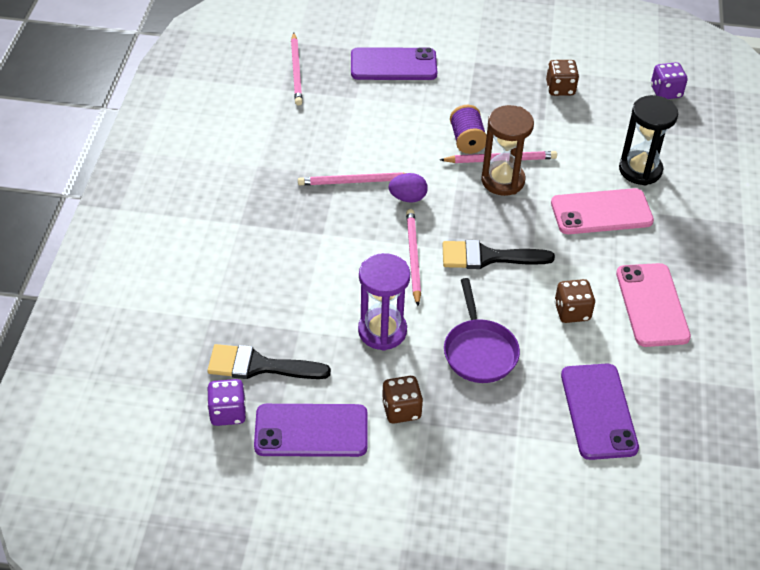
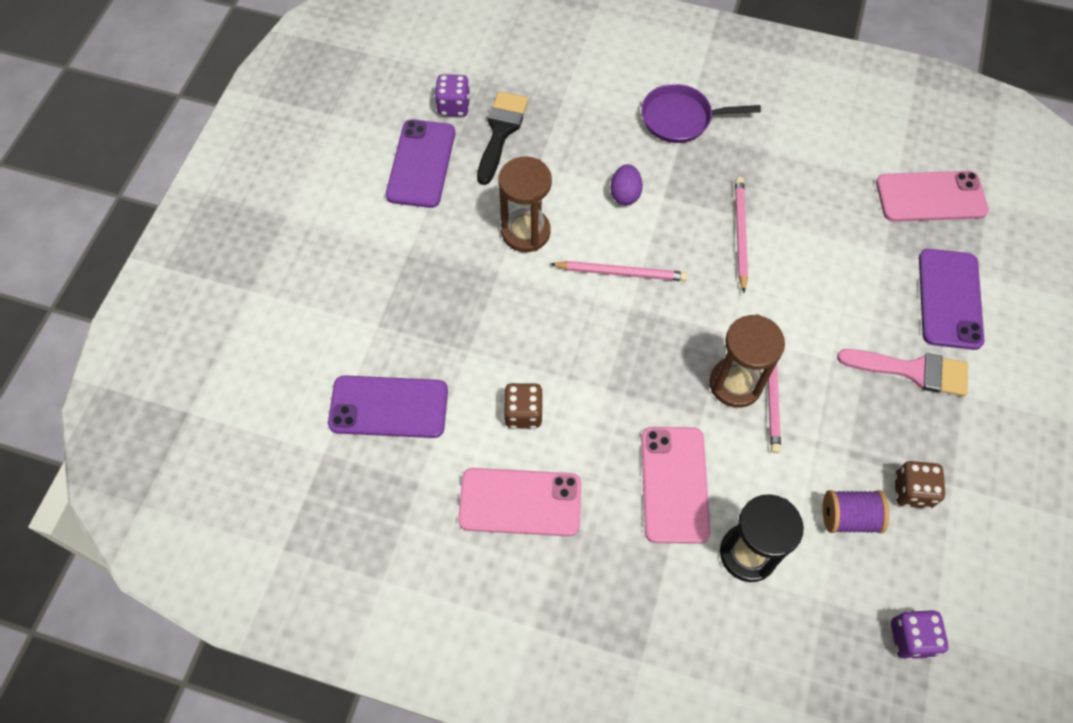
camera: 100 degrees right, 15 degrees up
(296, 71) = (930, 197): pink pencil -> pink phone
(382, 331) = (526, 232): purple hourglass -> brown hourglass
(401, 410) = (428, 235): brown dice -> none
(408, 198) = (711, 280): purple egg -> purple egg (625, 194)
(462, 85) = (912, 371): none -> pink brush
(467, 140) = (807, 358): purple spool -> purple spool (848, 517)
(479, 351) = (486, 312): purple pan -> purple pan (681, 118)
(488, 257) = (614, 344): black brush -> none

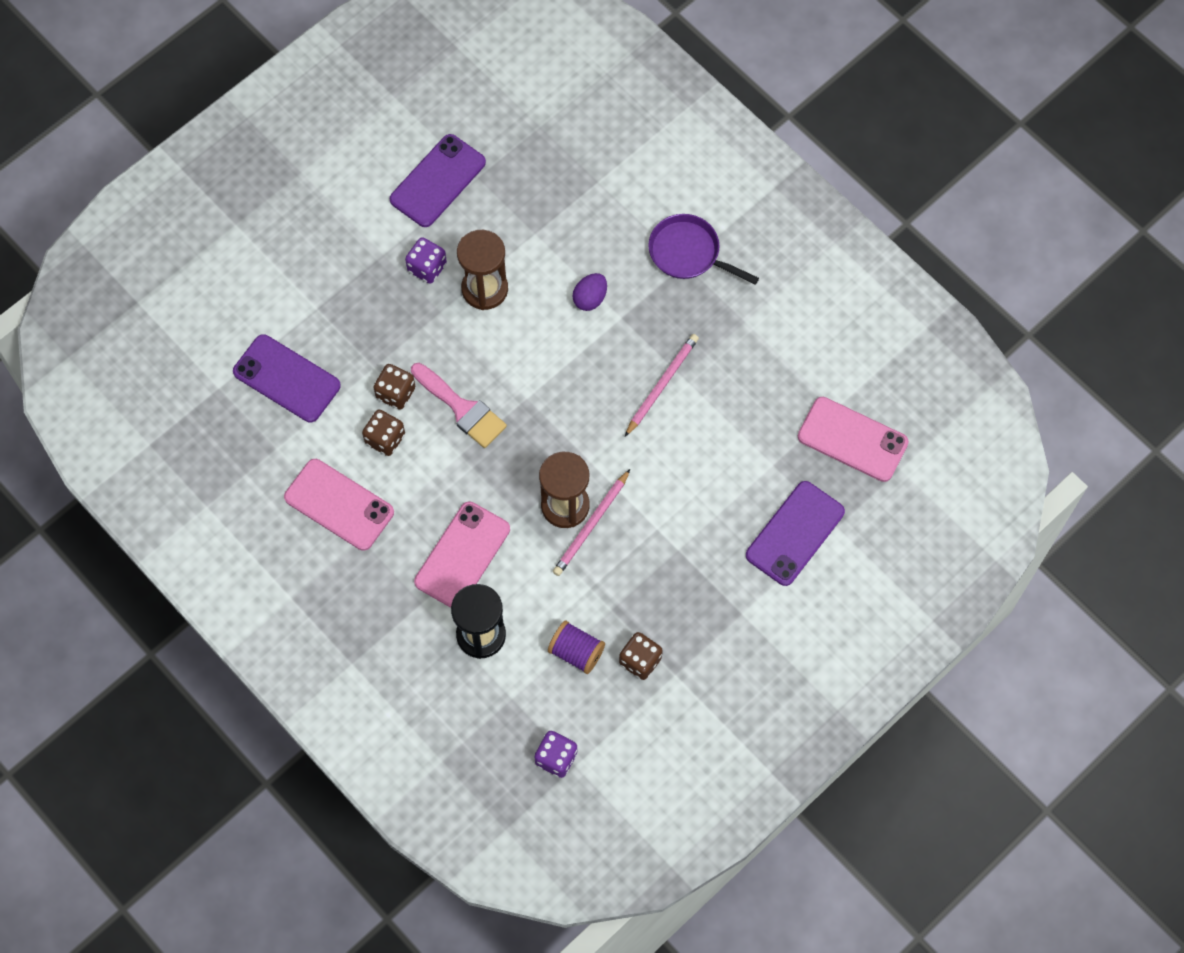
camera: 30 degrees right, 5 degrees up
(454, 106) = (499, 140): purple dice -> purple dice (427, 267)
(501, 132) = (523, 185): black brush -> none
(505, 365) = (396, 393): none -> brown dice
(621, 272) = (539, 366): pink pencil -> none
(912, 371) = (715, 573): pink brush -> pink brush (462, 408)

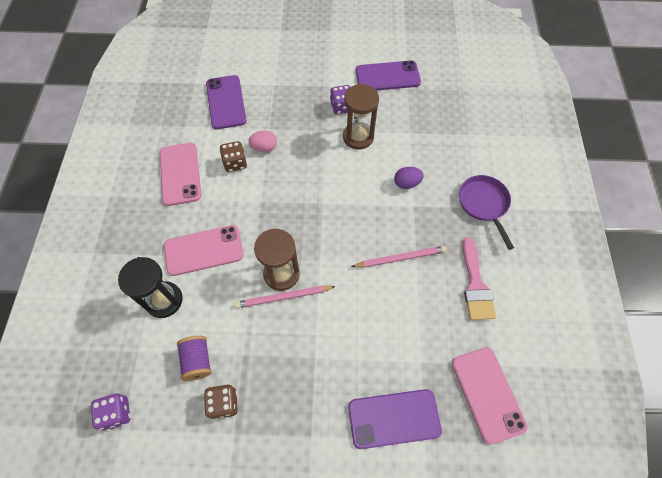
camera: 45 degrees right, 5 degrees down
(396, 393) = (264, 147): brown dice -> pink egg
(462, 408) = (286, 180): pink brush -> pink brush (475, 285)

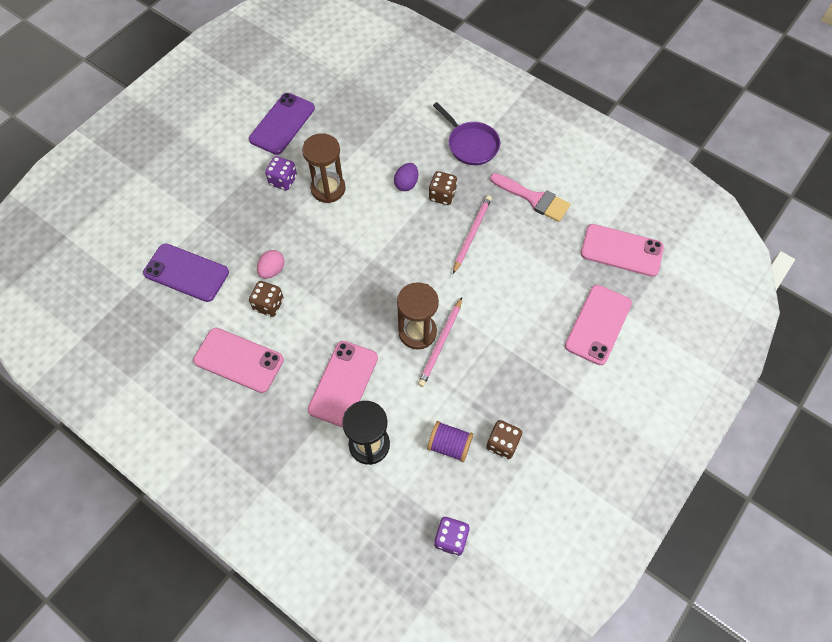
camera: 55 degrees left, 0 degrees up
(394, 418) = (598, 324): purple phone -> pink phone
(418, 214) = (442, 195): none -> brown dice
(484, 204) = (470, 144): purple pan -> purple pan turned 150 degrees counterclockwise

